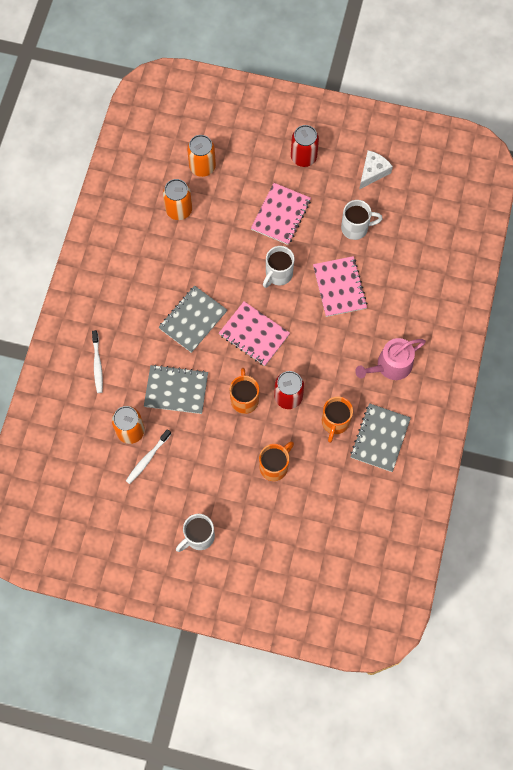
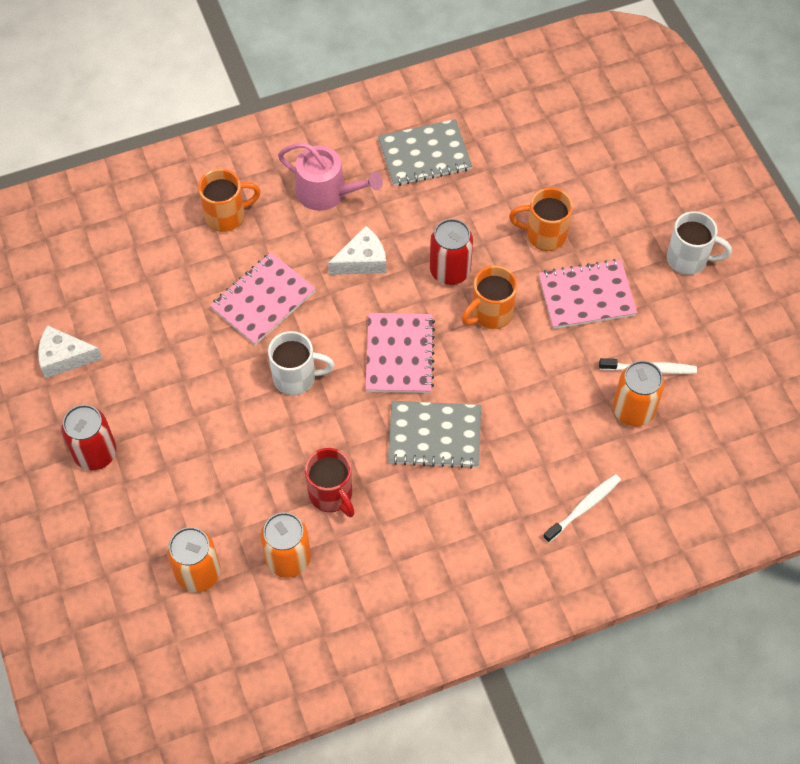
camera: 125 degrees left, 10 degrees down
(176, 390) = (541, 394): grey notebook -> none
(197, 250) = (331, 495): none -> red mug
(281, 215) = (206, 427): pink notebook -> pink notebook (586, 296)
(329, 354) = (362, 260): none -> white cheese
(335, 422) = (442, 207): orange mug -> orange mug (227, 216)
(355, 228) = (164, 330): white mug -> none

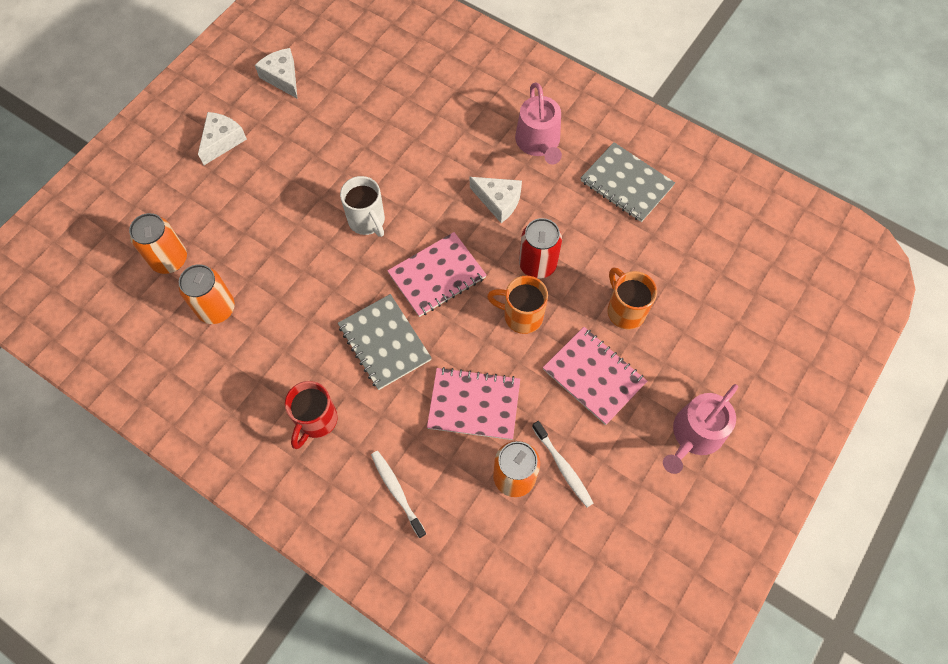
camera: 55 degrees right, 5 degrees up
(95, 453) = (222, 141): red can -> white cheese
(227, 216) = (467, 96): orange mug -> none
(263, 300) = (415, 161): pink notebook -> pink notebook (474, 404)
(331, 495) = (286, 304): red mug -> red mug (316, 420)
(584, 507) = (397, 492): white toothbrush -> white toothbrush turned 135 degrees counterclockwise
(688, 259) = (694, 435): white mug -> pink watering can

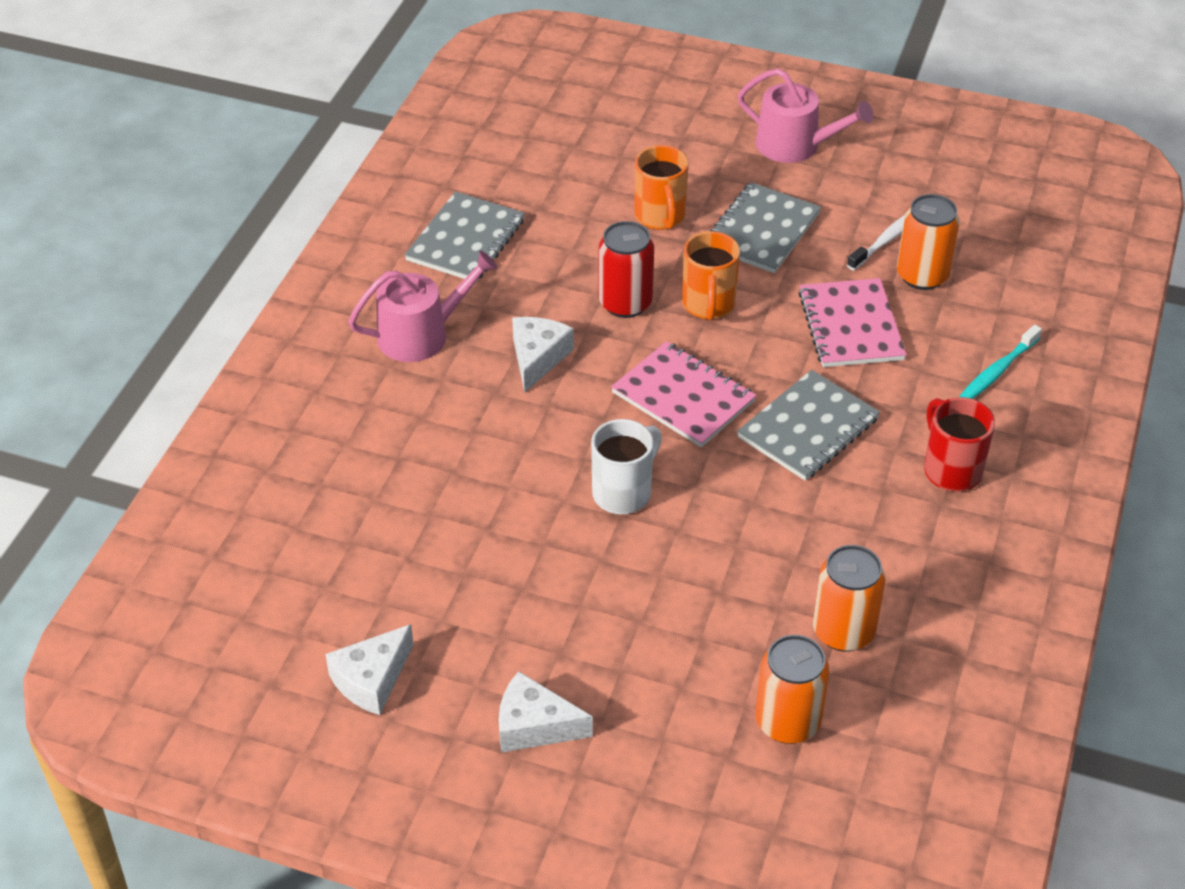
camera: 105 degrees left, 20 degrees down
(316, 420) = (951, 470): red mug -> red mug turned 120 degrees counterclockwise
(397, 492) = (997, 371): white toothbrush -> turquoise toothbrush
(594, 376) = (761, 231): pink notebook -> grey notebook
(625, 310) = (660, 217): orange mug -> orange mug turned 60 degrees counterclockwise

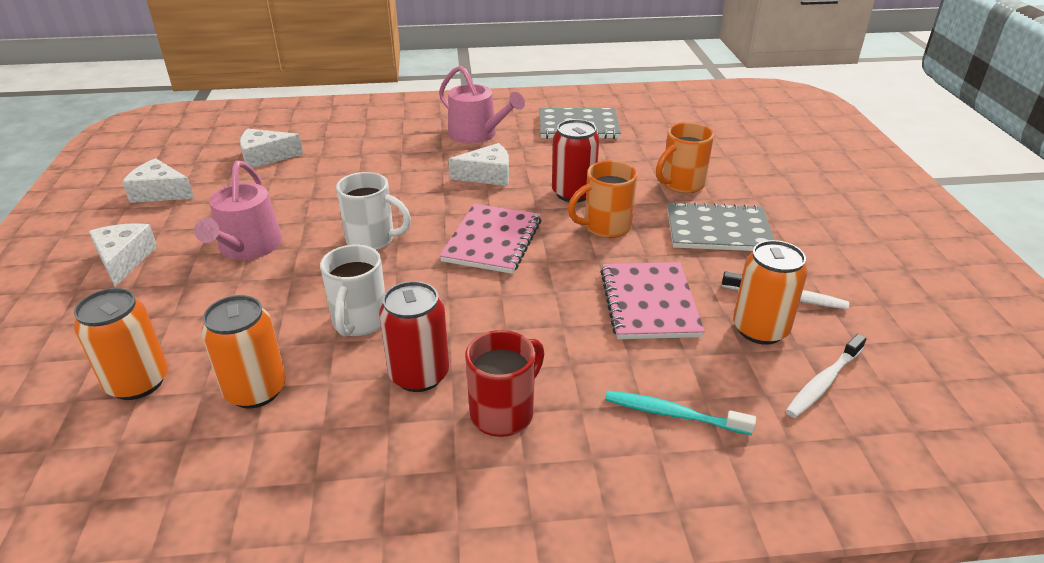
camera: 65 degrees right, 10 degrees down
(339, 555) = (265, 157): none -> white cheese
(774, 536) = (359, 322): none -> white mug
(795, 146) = (842, 221): pink watering can -> pink watering can (247, 247)
(808, 428) = (501, 310): grey notebook -> none
(850, 326) = (649, 303): pink notebook -> pink notebook turned 60 degrees counterclockwise
(876, 511) = (419, 375): none -> red can
(1001, 273) = (823, 382): none -> white toothbrush

